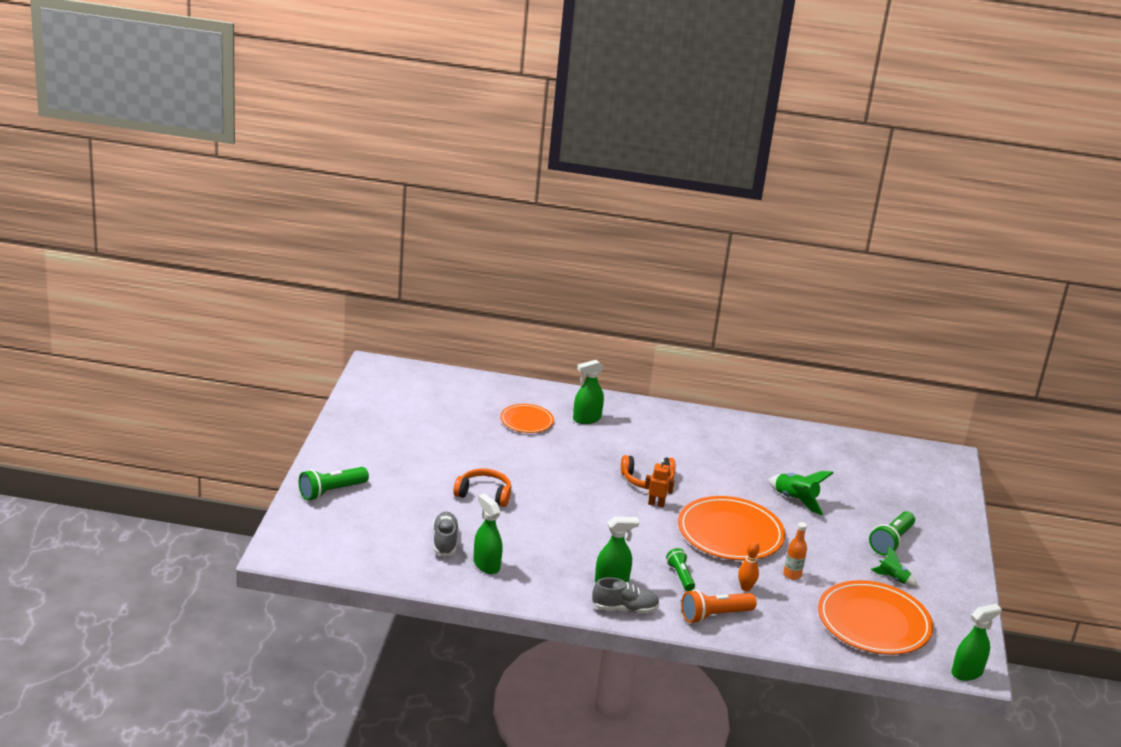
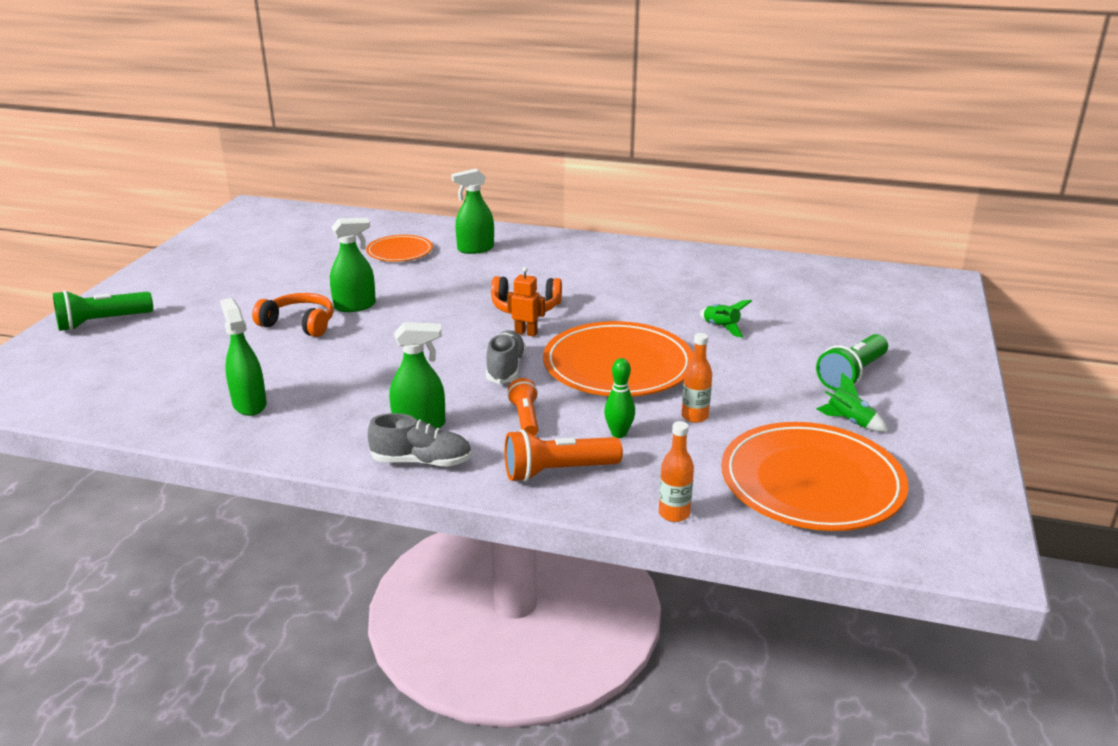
camera: 10 degrees right, 0 degrees up
(444, 541) = (210, 376): grey shoe -> grey shoe (505, 369)
(680, 576) = (525, 418): green flashlight -> orange flashlight
(745, 588) = (619, 434): orange bowling pin -> green bowling pin
(794, 644) = (674, 514): none -> orange bottle
(795, 500) = (721, 328): green rocket -> green rocket, size x0.64
(967, 673) = (966, 562): green spray bottle -> green spray bottle (355, 306)

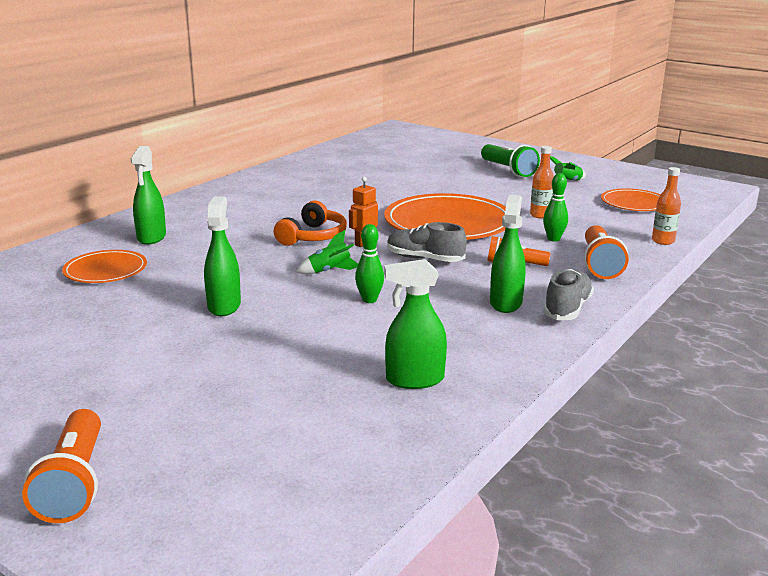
camera: 70 degrees left, 5 degrees down
(102, 322) = (74, 483): green flashlight -> orange flashlight
(299, 324) = (238, 339): orange headphones -> none
(394, 359) = (369, 300): none -> green bowling pin
(721, 328) = (413, 186): green rocket -> green rocket (329, 271)
(811, 482) = (634, 203): orange plate -> orange plate, size x0.55

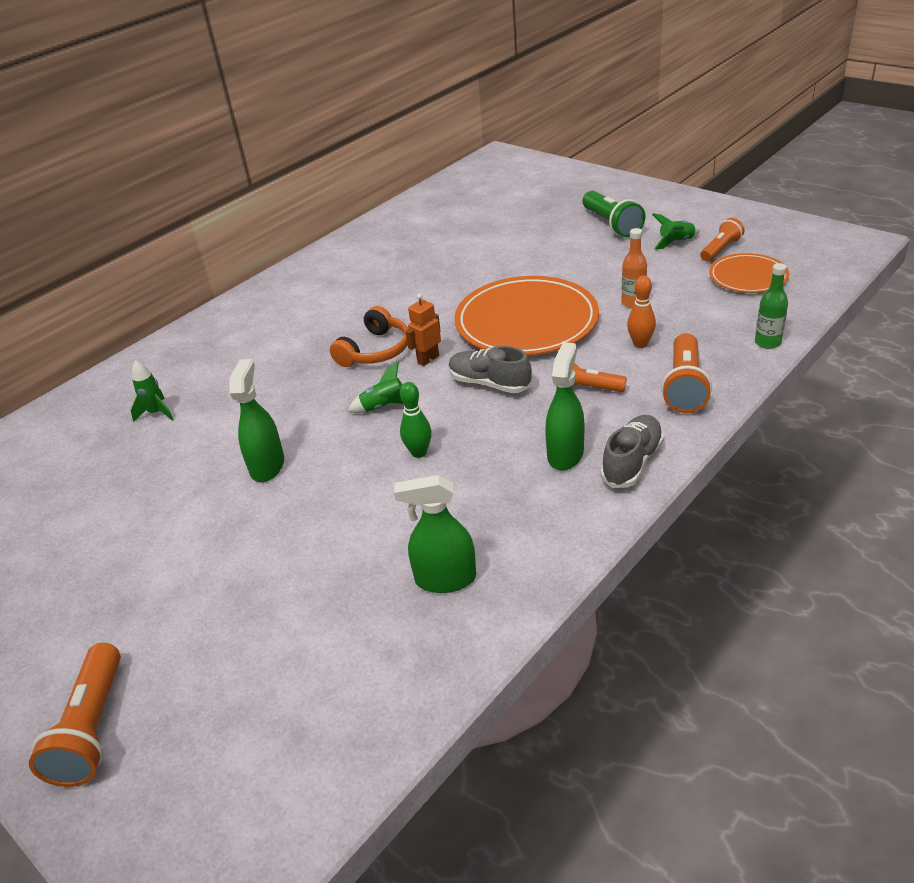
camera: 10 degrees right, 15 degrees up
(105, 270) = (156, 413): orange plate -> green rocket
(151, 237) = (208, 358): green spray bottle -> none
(553, 239) = (640, 344): green bowling pin -> orange bowling pin
(606, 187) = (720, 249): none -> orange flashlight
(663, 241) = (767, 343): orange bottle -> green bottle

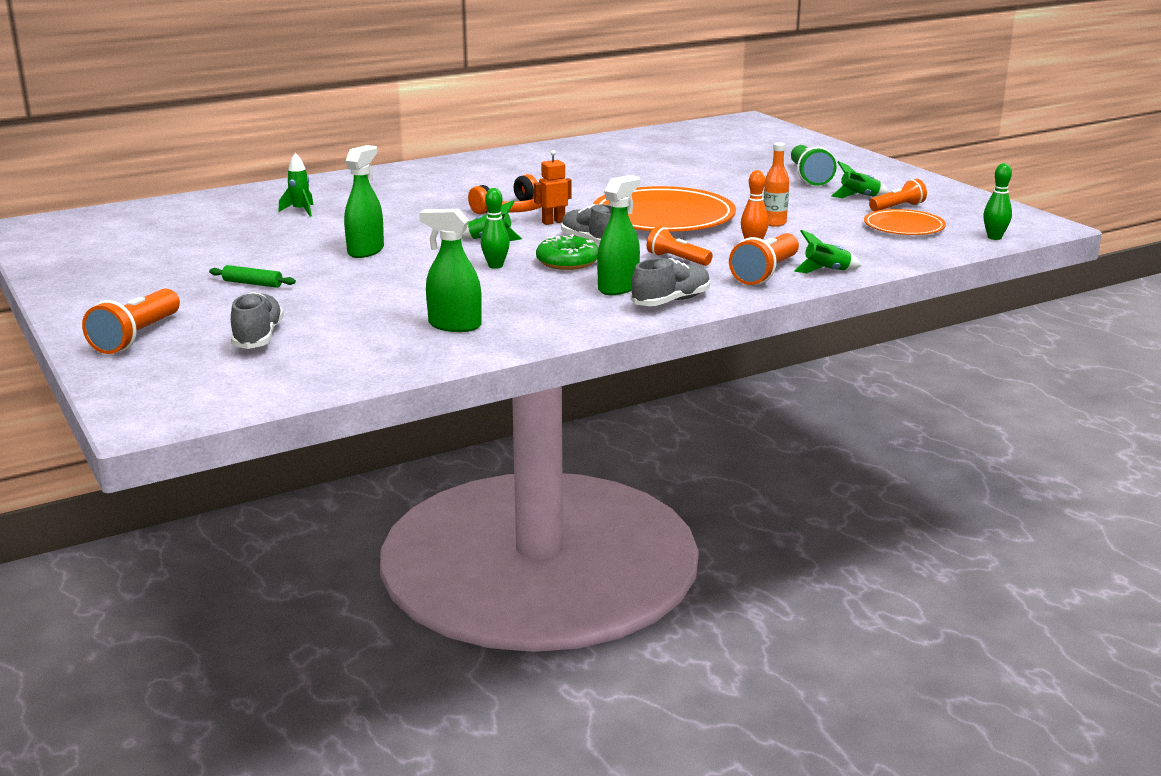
camera: 15 degrees right, 15 degrees down
(176, 568) = (252, 283): none -> green rolling pin
(240, 678) = (258, 337): none -> grey shoe
(486, 423) = (567, 262): none -> green donut
(735, 366) = (826, 271): none -> green rocket
(767, 343) = (873, 264): green bottle -> none
(835, 271) = (994, 237): none -> green bowling pin

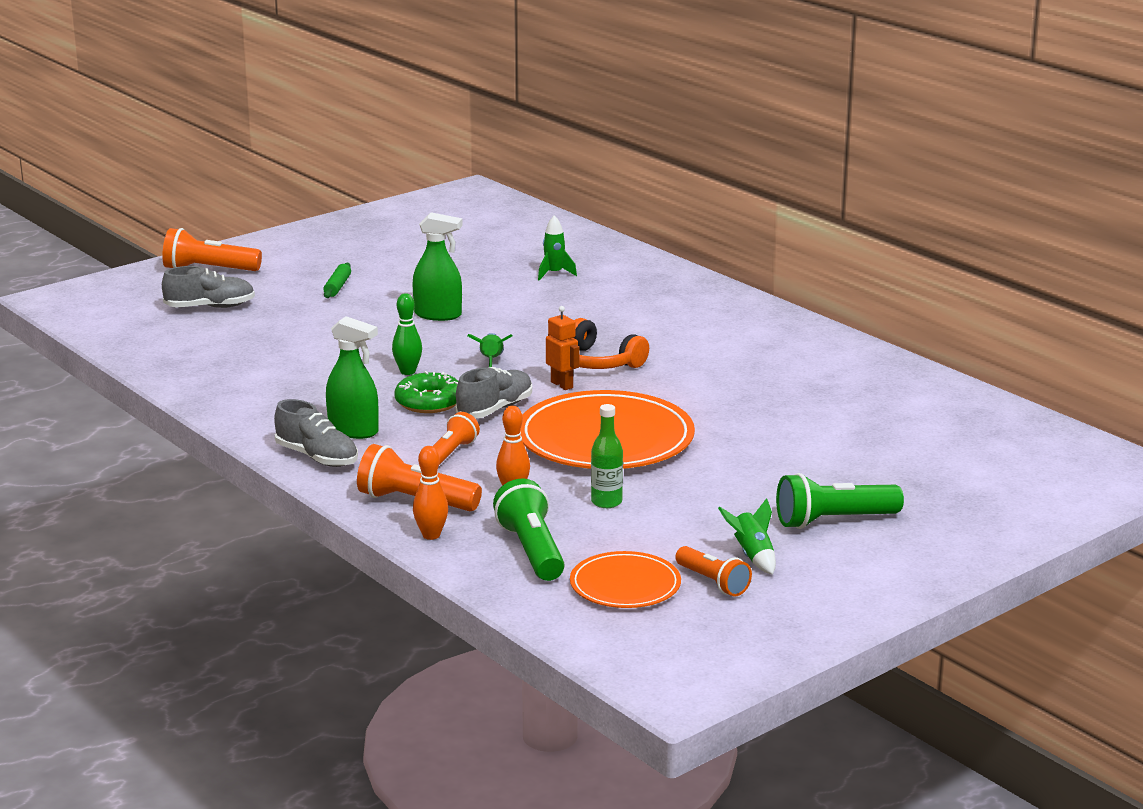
camera: 80 degrees right, 0 degrees up
(454, 325) = (242, 371): green spray bottle -> none
(774, 223) = (606, 502): orange bottle -> green bottle
(826, 271) = (431, 535): green rocket -> orange bowling pin
(852, 245) = (532, 550): none -> green flashlight
(994, 237) = (600, 648): green bowling pin -> none

